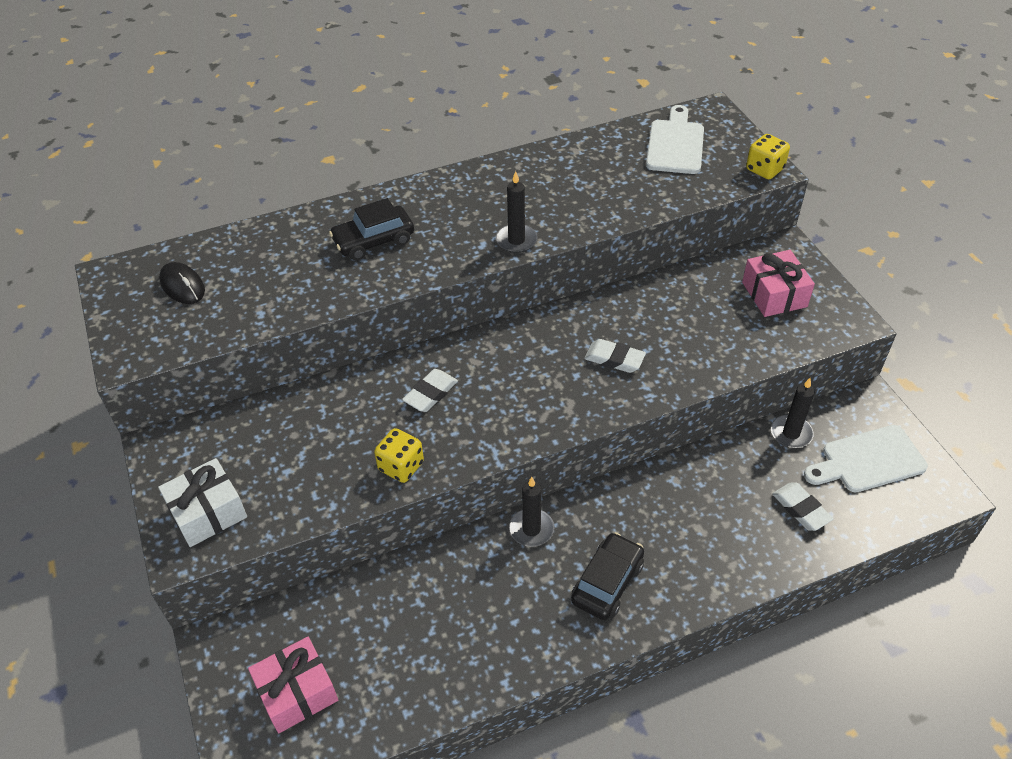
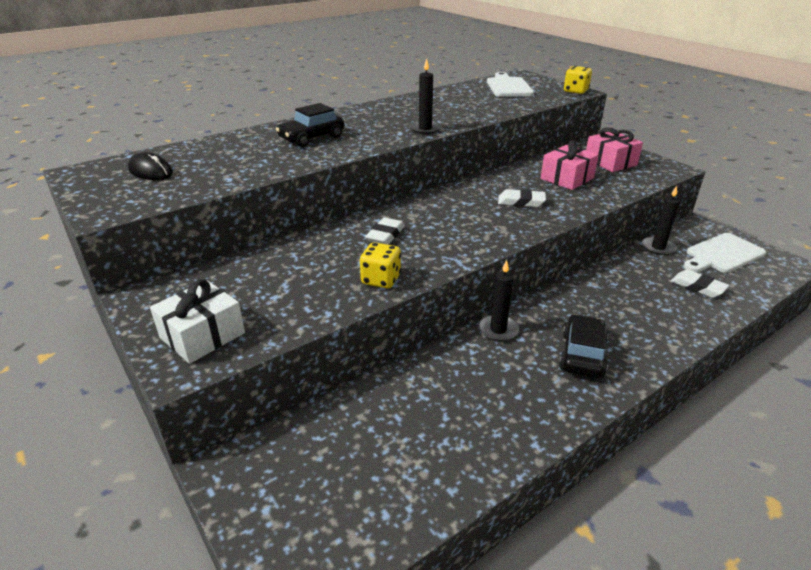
camera: 15 degrees left, 15 degrees down
(297, 692) = (328, 495): pink gift -> pink gift (567, 178)

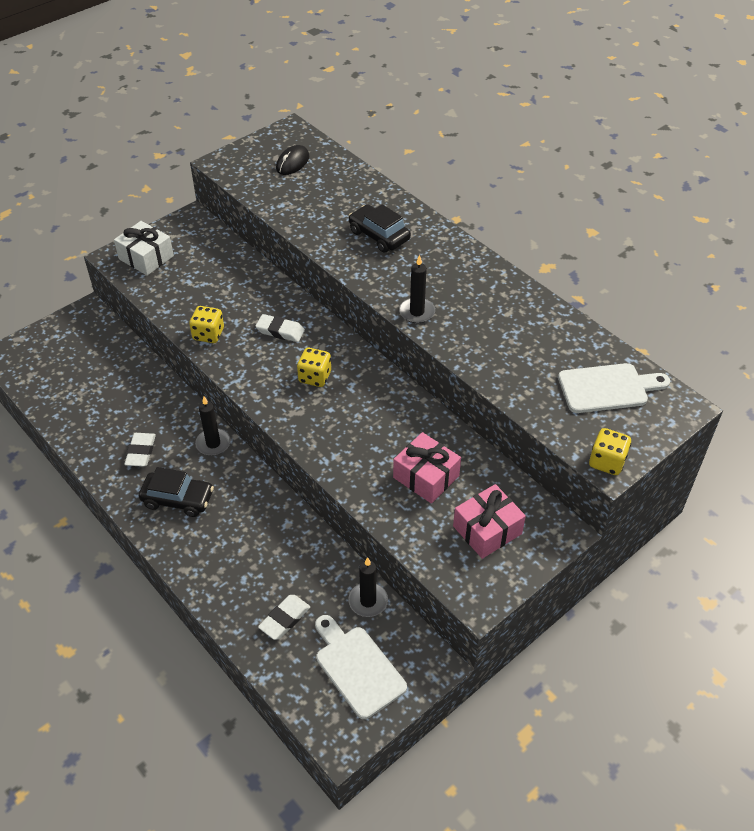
camera: 85 degrees right, 15 degrees up
(455, 219) = (315, 377): none -> yellow dice
(521, 202) = (357, 429): white eraser -> white eraser (141, 452)

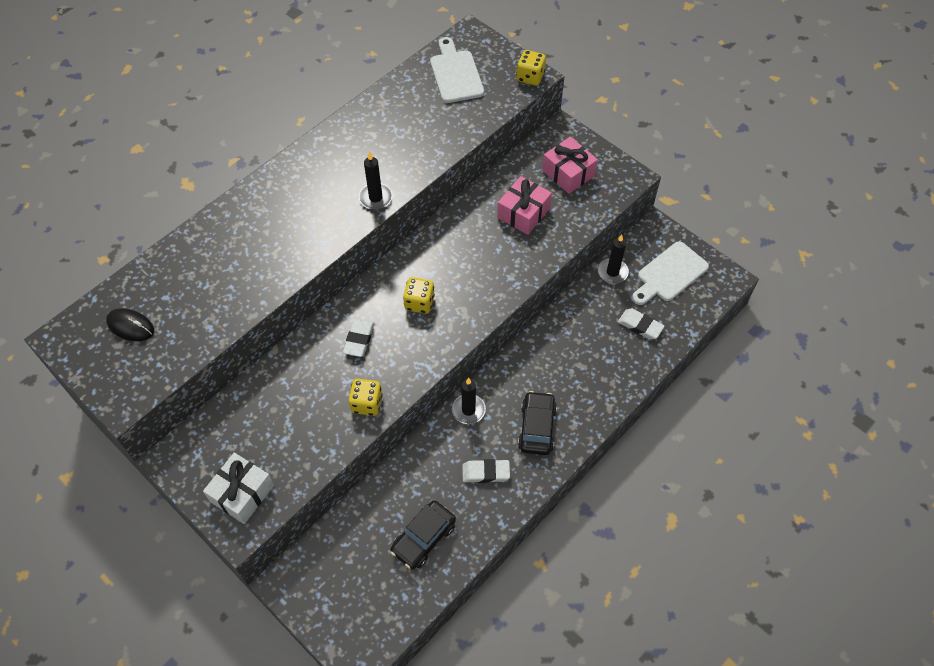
camera: 95 degrees left, 10 degrees up
(379, 235) = (264, 234): black car -> black car (423, 538)

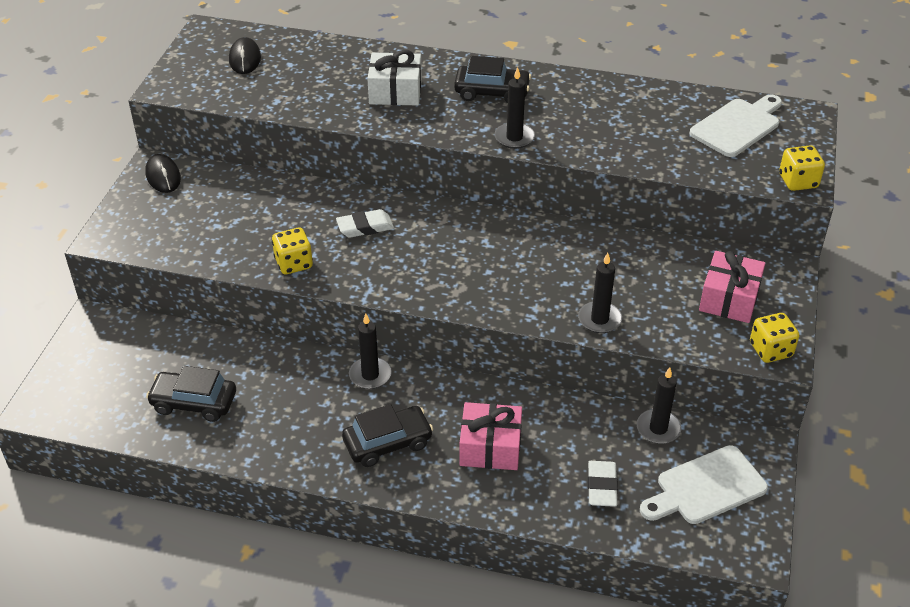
camera: 60 degrees right, 15 degrees down
(191, 456) = (163, 176): none -> black mouse
(242, 493) = (143, 223): white gift -> white gift (395, 92)
(312, 184) = (492, 92): none -> black car
(419, 302) = (443, 251): yellow dice -> yellow dice (770, 350)
(486, 472) = (302, 421): white eraser -> none
(523, 213) = (634, 283): pink gift -> pink gift (490, 447)
(543, 248) = (599, 319): none -> black candle
(669, 274) = (706, 487): white cutting board -> white cutting board turned 45 degrees counterclockwise

